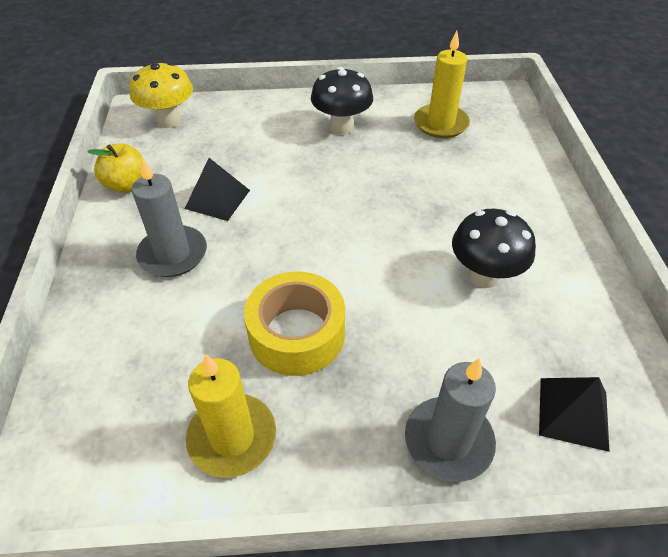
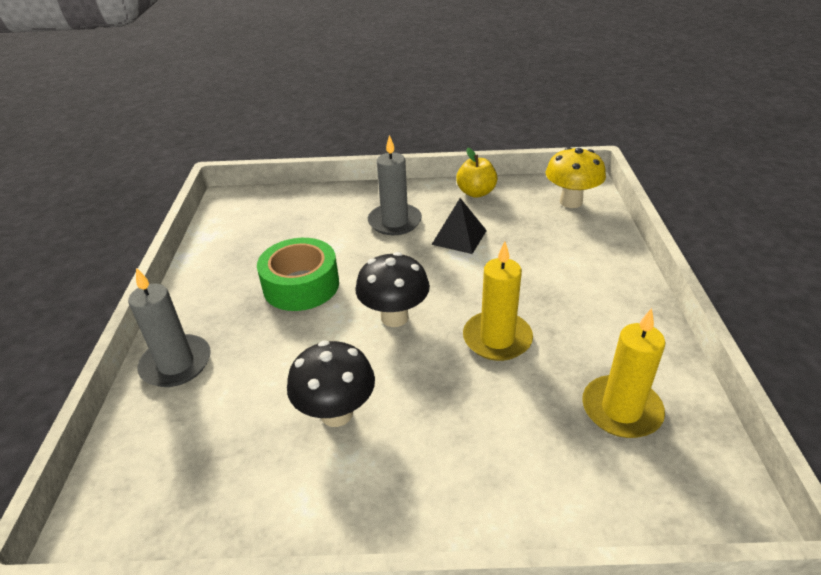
camera: 95 degrees right, 10 degrees down
(232, 437) = (228, 260): yellow candle -> yellow candle (497, 339)
(297, 334) = (301, 285): yellow tape -> green tape
(341, 127) = (589, 313): black mushroom -> black mushroom (394, 317)
(573, 413) = (160, 454): black pyramid -> none

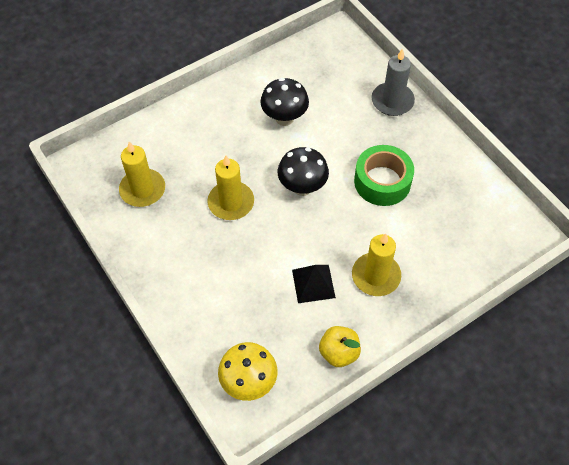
camera: 145 degrees right, 20 degrees up
(394, 222) = (376, 276): grey candle -> yellow candle

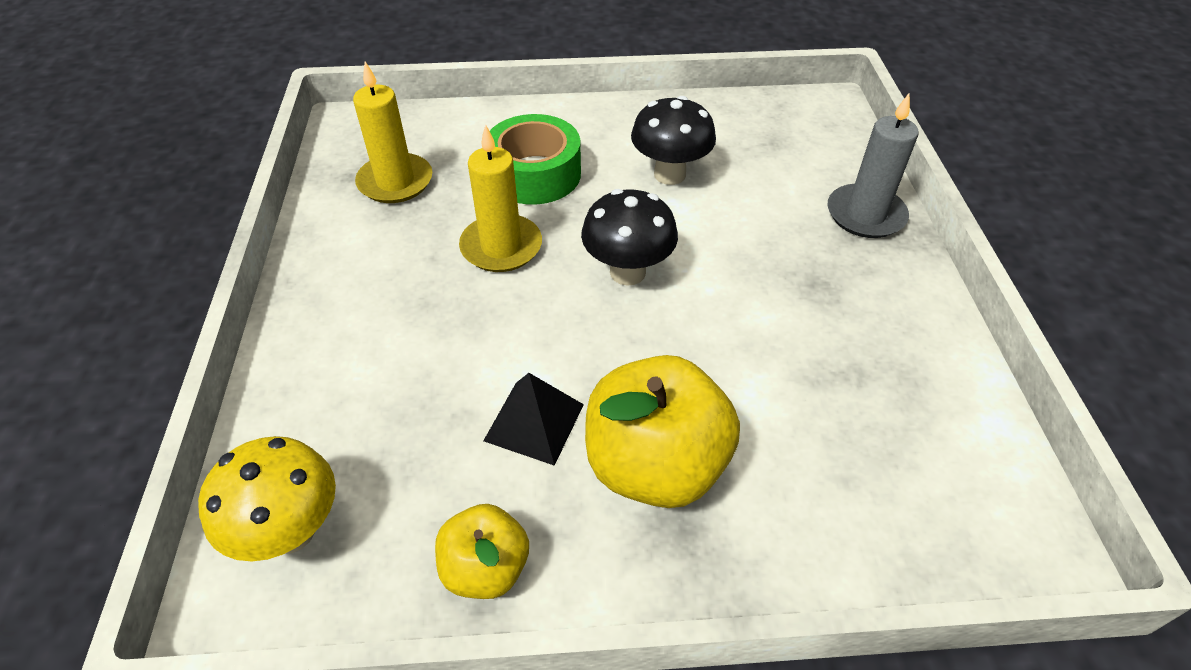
camera: 30 degrees right, 10 degrees down
(376, 276) = (655, 465): yellow candle -> yellow apple
(382, 182) = (771, 319): green tape -> green tape (534, 174)

